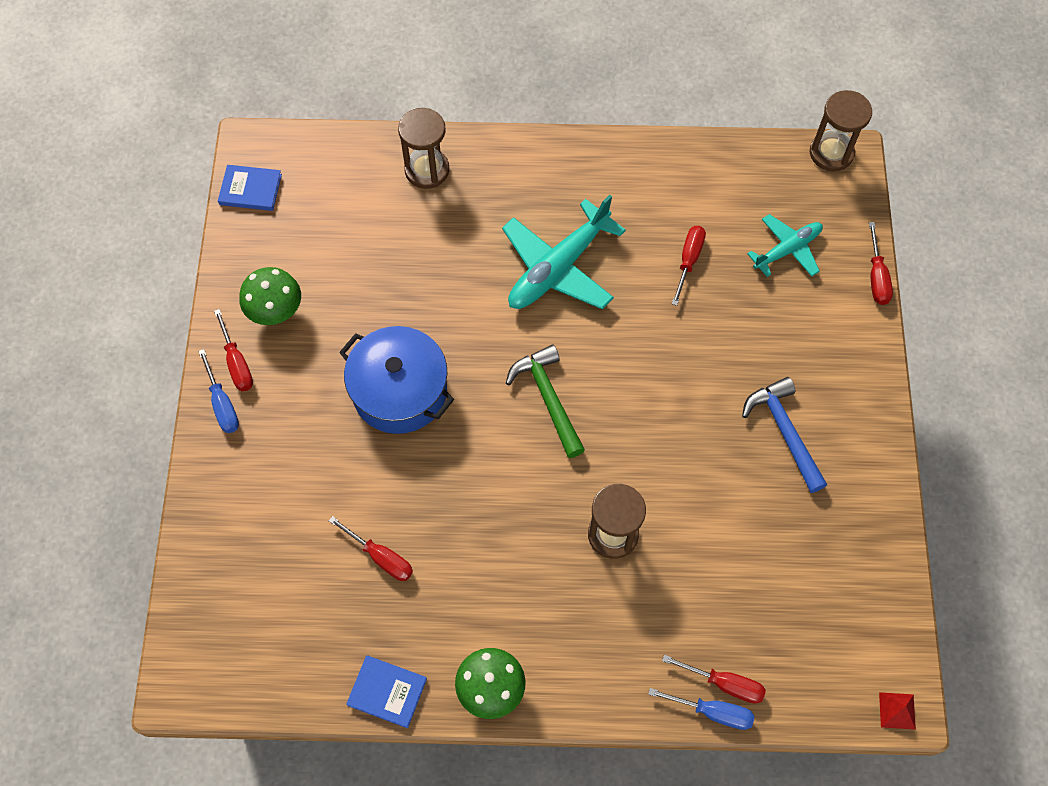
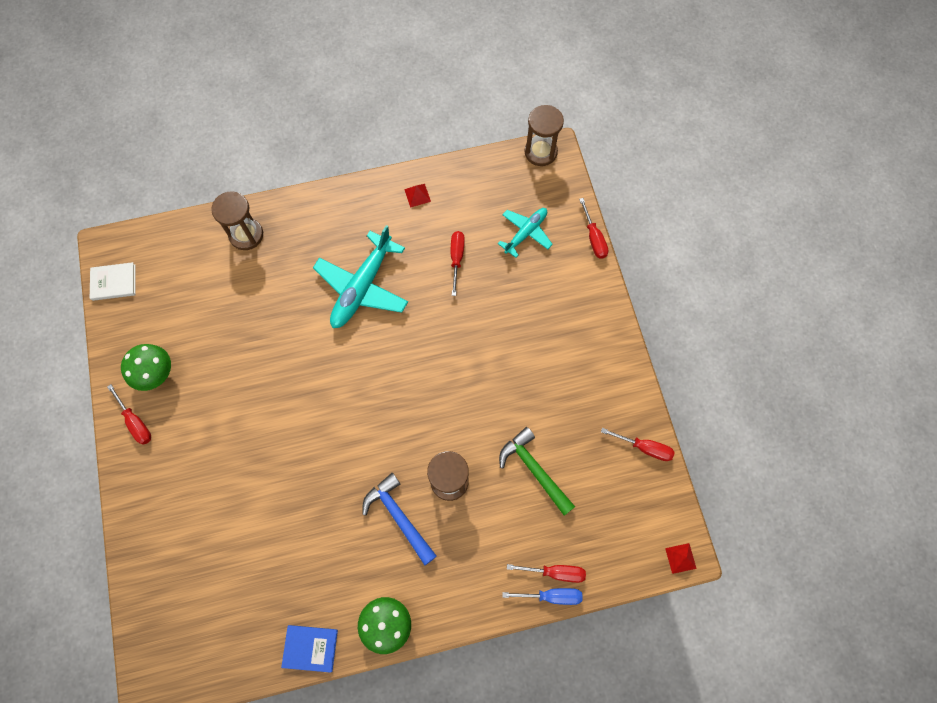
camera: 15 degrees left, 5 degrees up
(222, 404) = (132, 457): blue screwdriver -> none
(250, 189) = (114, 282): blue book -> white book
(381, 557) = (281, 545): red screwdriver -> red screwdriver (644, 447)
(399, 391) = (265, 412): blue pot -> none
(548, 398) = (378, 389): green hammer -> green hammer (534, 469)
(656, 171) = (417, 195): none -> red pyramid
(784, 431) = (554, 371): blue hammer -> blue hammer (398, 516)

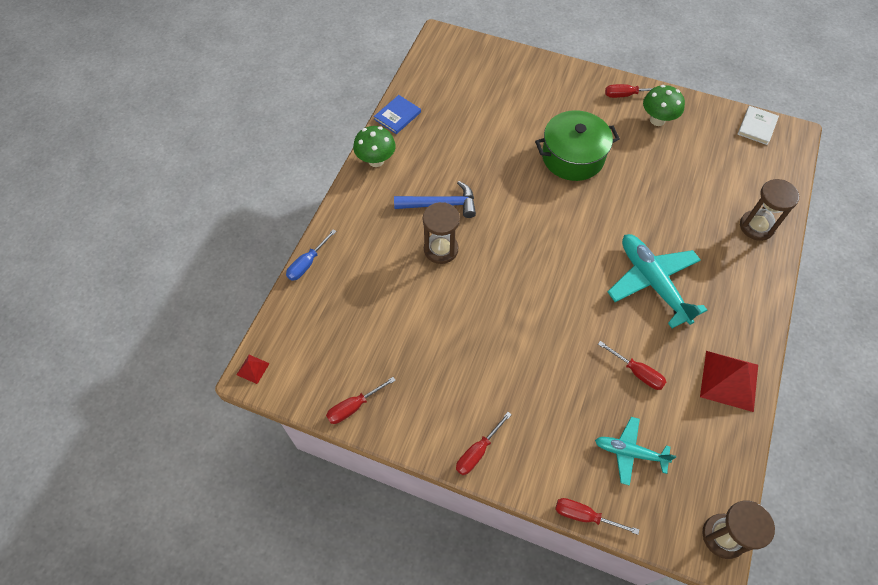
camera: 125 degrees right, 10 degrees down
(257, 428) = (573, 157): none -> green pot
(417, 195) = (729, 380): red pyramid -> red pyramid, size x2.13
(526, 233) = (629, 452): turquoise plane -> turquoise plane turned 120 degrees clockwise
(534, 469) = (404, 311): green hammer -> none
(555, 572) = (320, 276): red screwdriver -> red screwdriver (478, 451)

